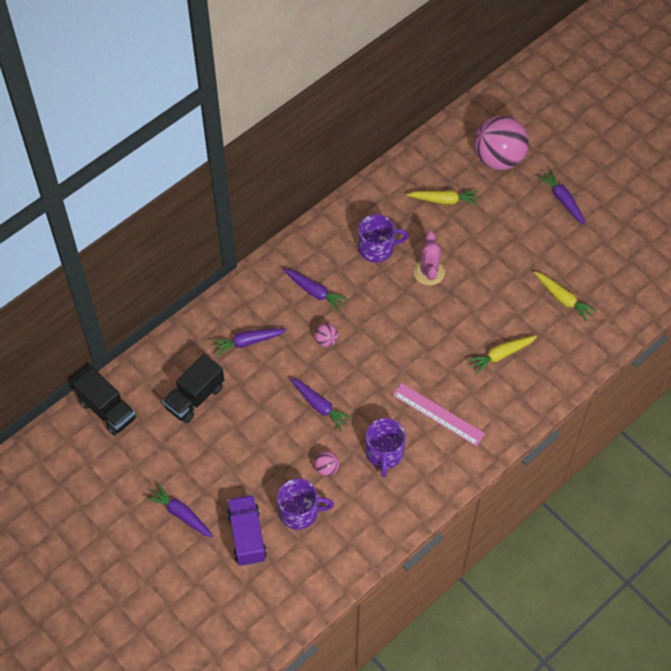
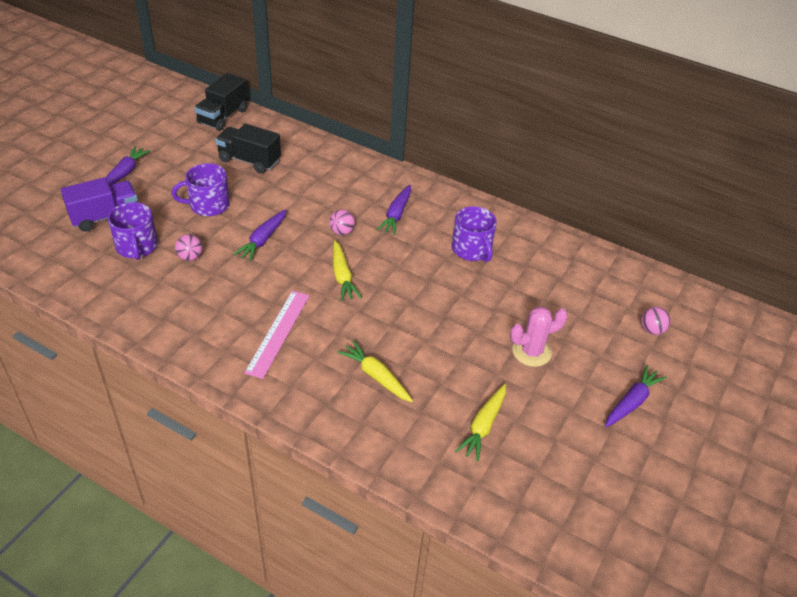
camera: 70 degrees right, 15 degrees down
(248, 342) = (320, 181): purple carrot -> none
(384, 453) = (218, 297): purple mug -> purple mug (208, 205)
(429, 272) = (461, 295): pink cactus -> pink cactus (531, 352)
(444, 200) = (563, 292): yellow carrot -> yellow carrot (342, 276)
(498, 159) = (651, 330): pink ball -> pink ball, size x0.41

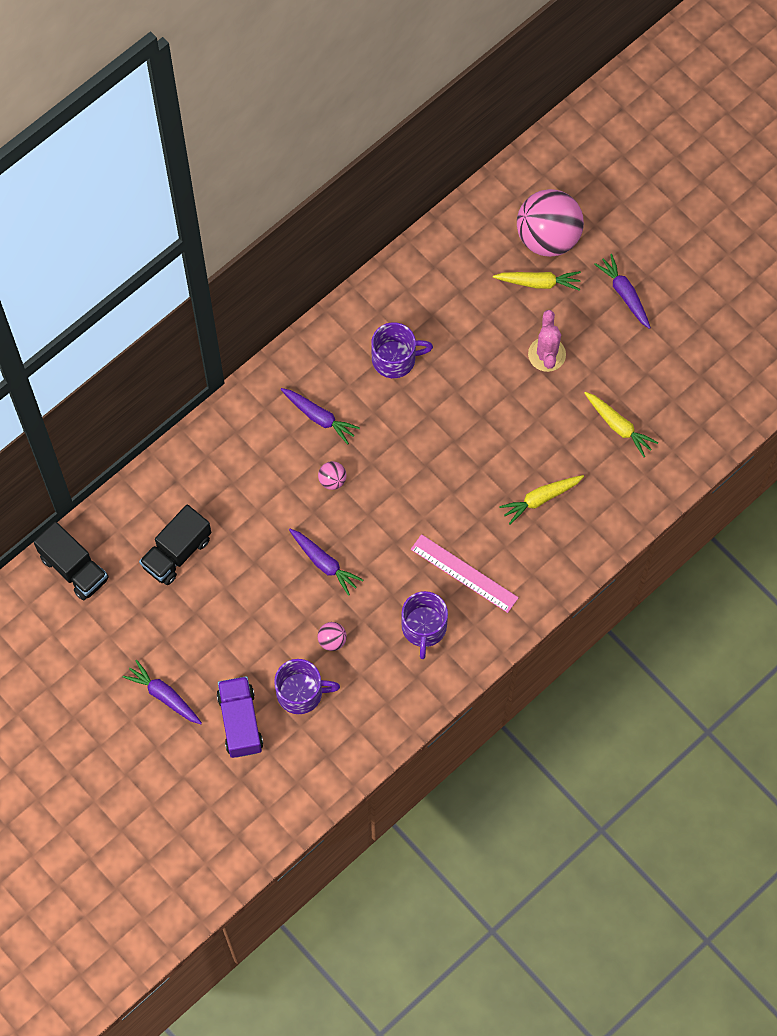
camera: 70 degrees left, 25 degrees up
(208, 205) = (249, 610): purple mug -> purple mug (424, 627)
(342, 276) = (401, 496): yellow carrot -> yellow carrot (538, 283)
(651, 330) = (548, 237): pink ball -> pink ball, size x2.42

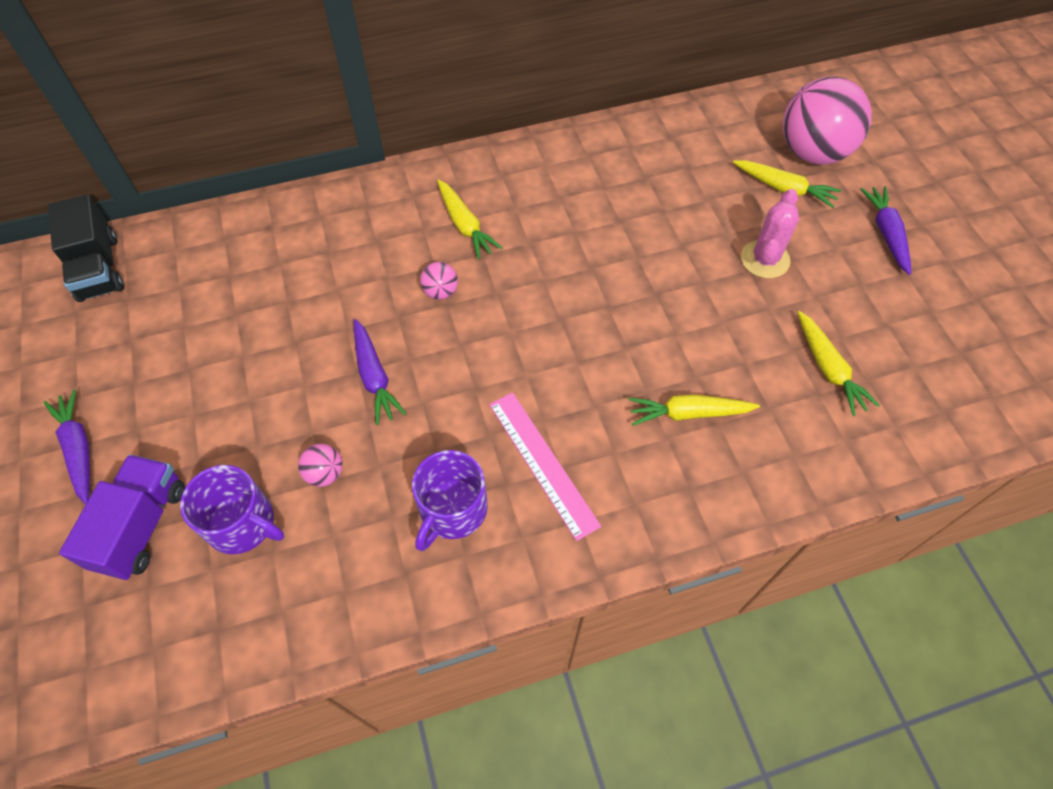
camera: 25 degrees right, 10 degrees down
(177, 553) = (217, 297): black truck -> none
(319, 417) = (465, 225): purple carrot -> yellow carrot
(395, 359) = (582, 201): purple mug -> none

